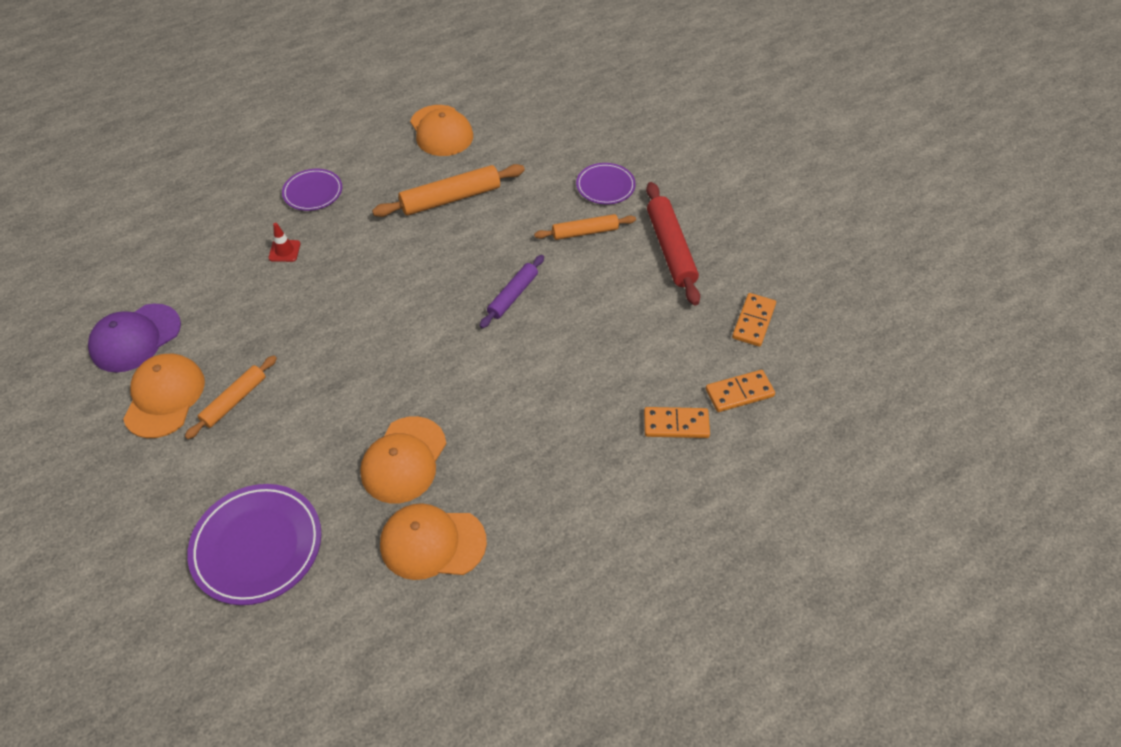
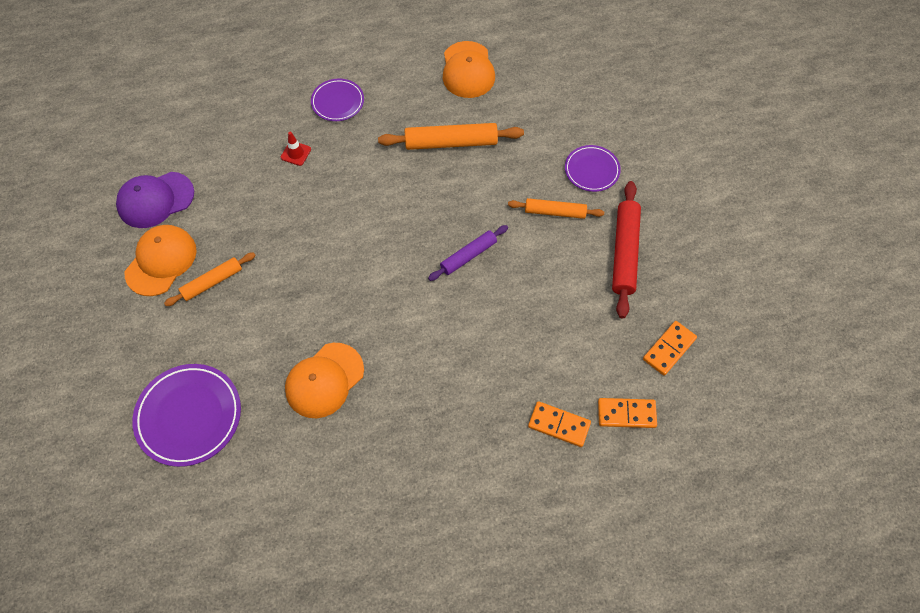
camera: 20 degrees right, 10 degrees up
(432, 543) = (321, 461): orange cap -> none

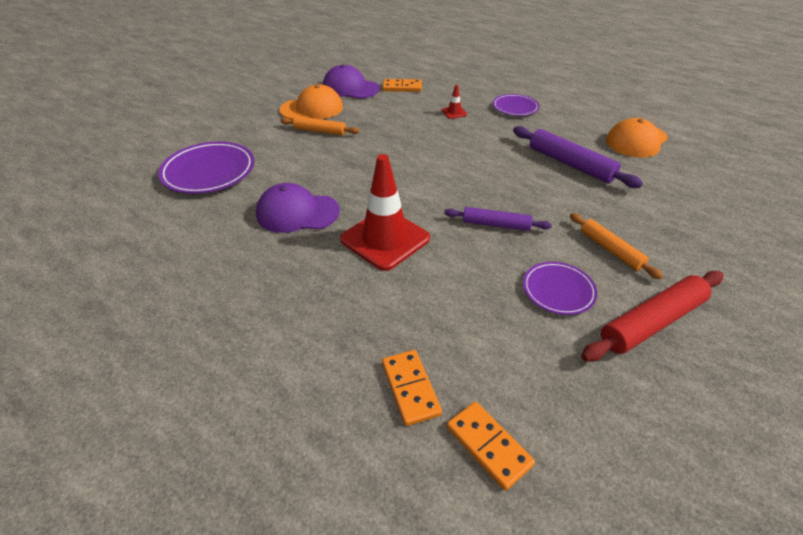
camera: 50 degrees right, 20 degrees down
(324, 380) = (297, 213): orange cap -> purple cap
(415, 340) = (385, 239): none -> red traffic cone
(451, 143) = (570, 164): orange rolling pin -> purple rolling pin
(591, 170) = (684, 249): purple plate -> purple plate (558, 290)
(669, 349) = (612, 436): orange domino -> orange domino (402, 87)

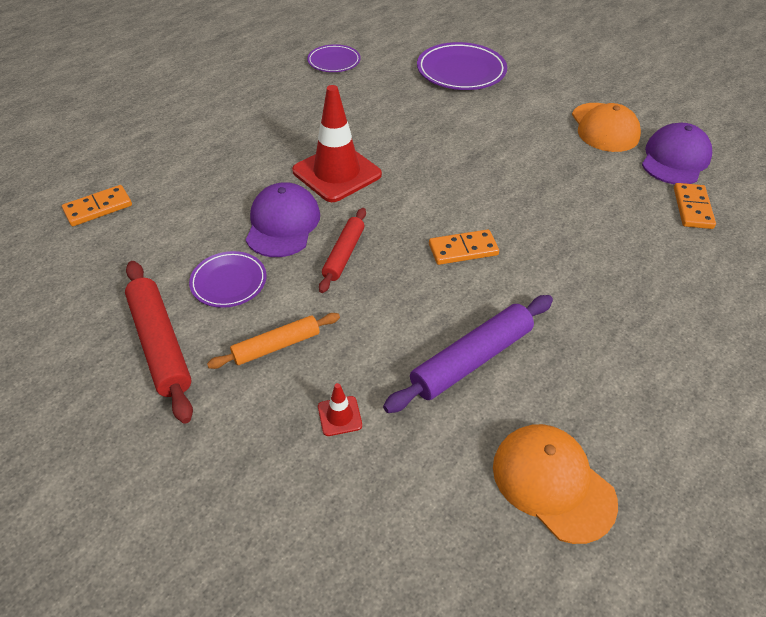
camera: 95 degrees right, 5 degrees up
(297, 213) = (387, 122): purple cap -> purple cap (282, 224)
(320, 131) = (547, 134): orange rolling pin -> none
(410, 388) = (162, 176): orange domino -> orange domino (463, 250)
(454, 112) = (619, 255): red traffic cone -> red traffic cone (339, 416)
(496, 224) = (344, 254): purple rolling pin -> red rolling pin
(515, 107) = (652, 332): purple plate -> purple plate (334, 61)

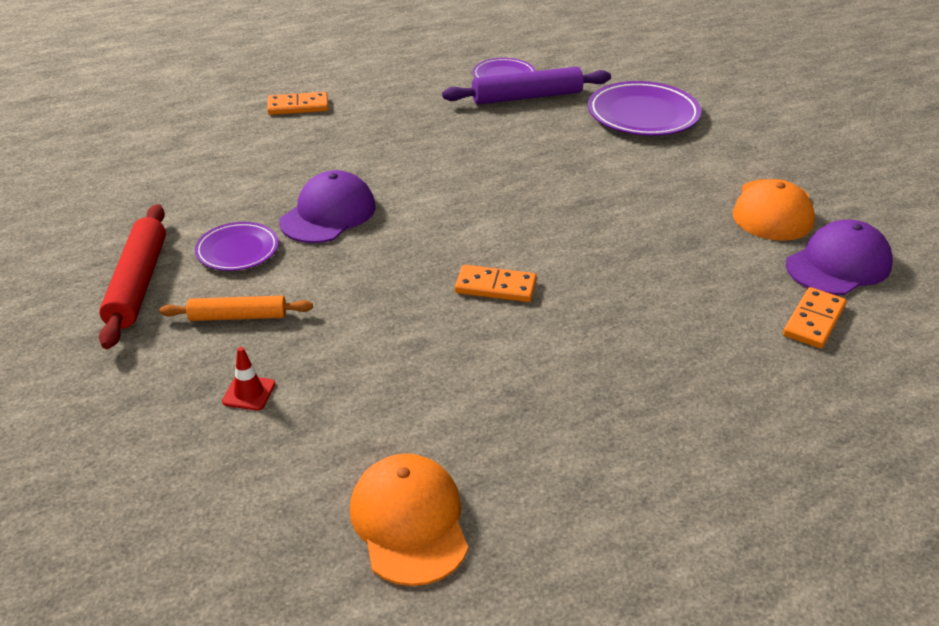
camera: 25 degrees right, 10 degrees down
(98, 208) = (170, 157): orange domino -> orange domino (298, 106)
(337, 173) = (420, 182): red traffic cone -> none
(344, 254) = (367, 257): red rolling pin -> none
(471, 359) = (418, 388): purple rolling pin -> purple rolling pin (527, 97)

